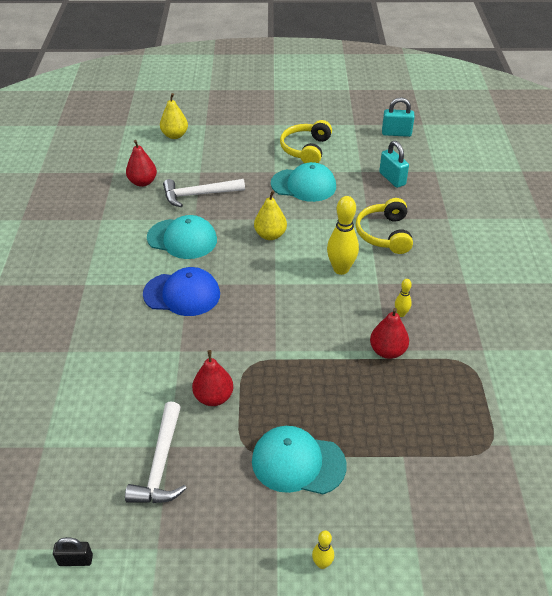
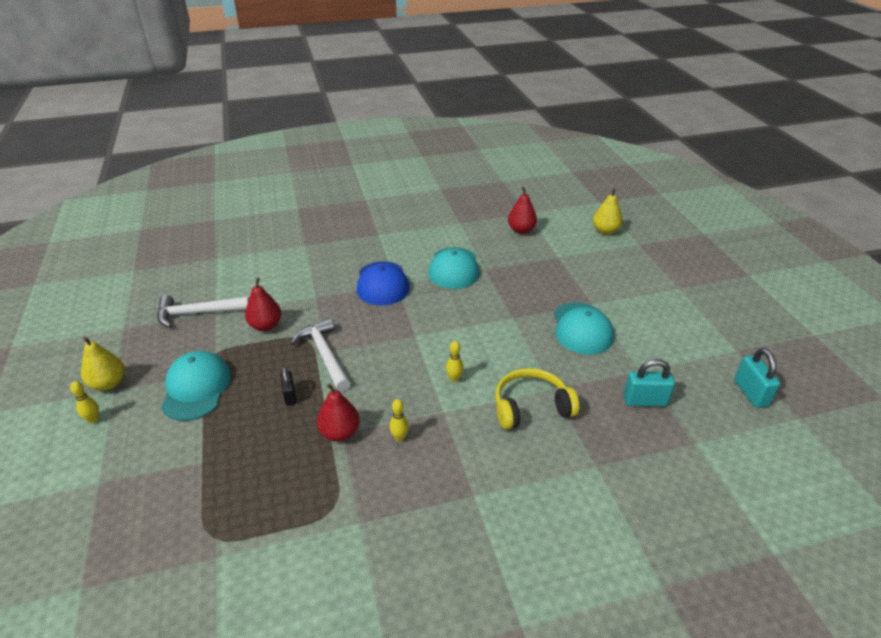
camera: 75 degrees right, 5 degrees down
(75, 560) = (120, 295): black padlock -> black padlock (290, 396)
(199, 195) = (522, 264): white hammer -> white hammer (325, 355)
(270, 235) = (485, 319): yellow pear -> yellow pear (108, 383)
(306, 149) = (650, 319): yellow headphones -> none
(341, 269) = (454, 379): yellow bowling pin -> yellow bowling pin, size x0.50
(392, 179) = (644, 401): turquoise padlock -> turquoise padlock turned 45 degrees clockwise

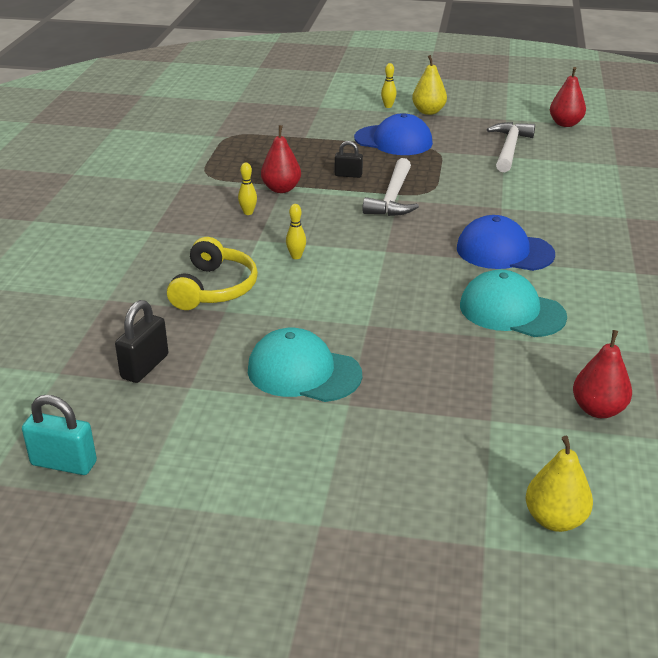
camera: 115 degrees right, 5 degrees down
(196, 388) = (393, 141): turquoise cap -> blue cap
(266, 326) = (464, 176): red pear -> red pear (565, 124)
(325, 355) = (393, 198): white hammer -> white hammer turned 105 degrees clockwise
(644, 401) = (145, 366): turquoise padlock -> black padlock

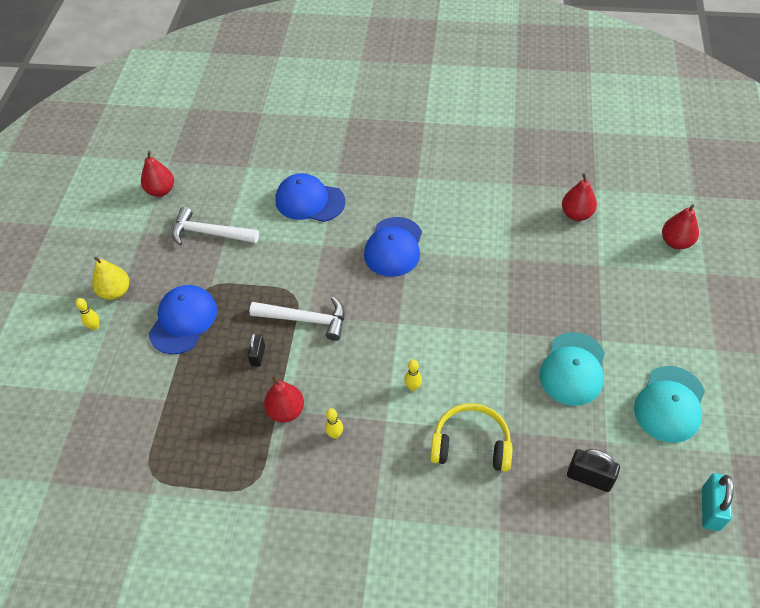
camera: 90 degrees left, 20 degrees up
(511, 311) = (476, 248): turquoise cap -> turquoise cap (669, 404)
(555, 519) = (676, 242): yellow pear -> red pear
(571, 200) = (309, 201): none -> blue cap

